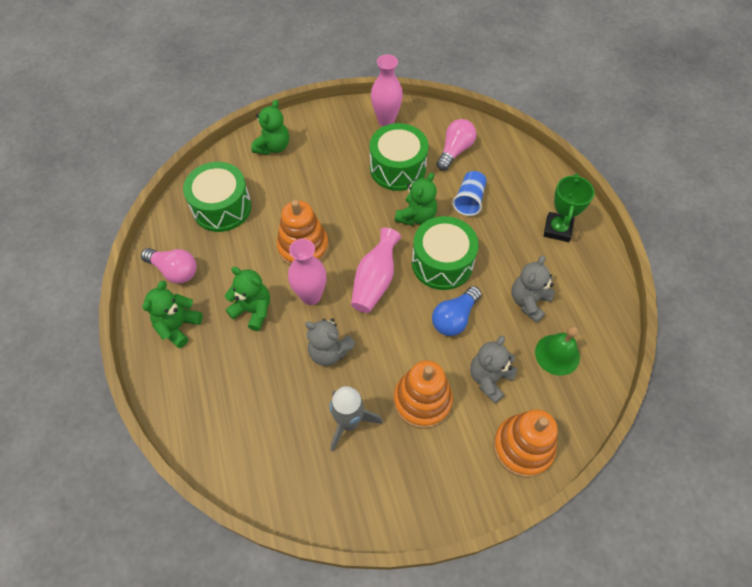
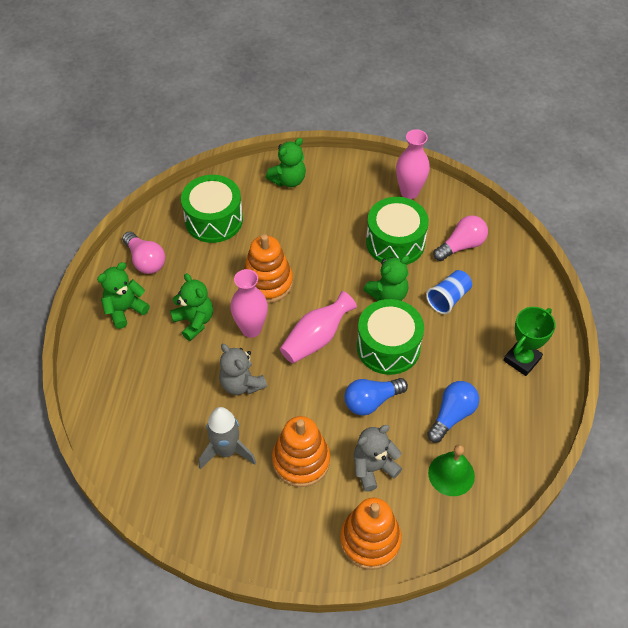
camera: 25 degrees right, 5 degrees down
(528, 301) = (452, 415): grey teddy bear -> blue light bulb

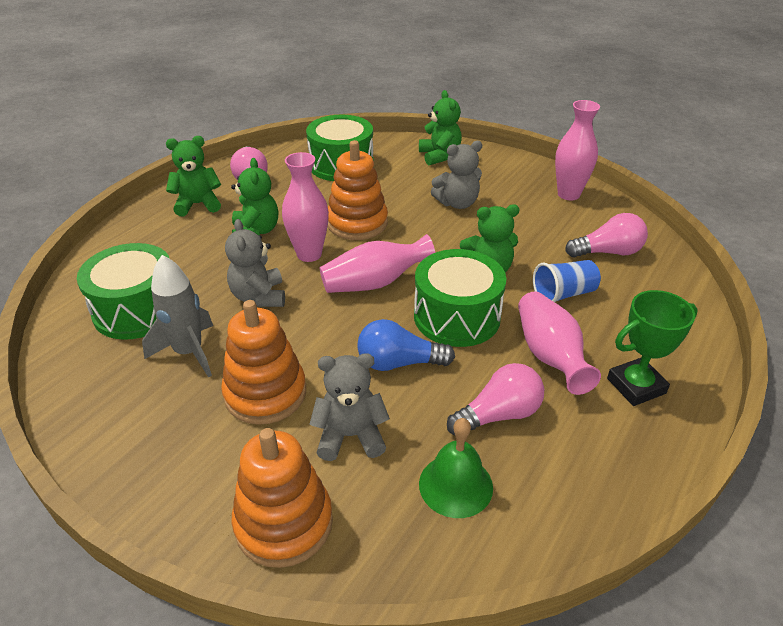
camera: 25 degrees right, 15 degrees down
(288, 180) = (439, 156): green teddy bear -> green teddy bear turned 90 degrees counterclockwise
(331, 232) = (457, 203): none -> grey teddy bear
(395, 242) = (526, 229): green drum -> green drum (137, 310)
(452, 415) = (498, 415): blue light bulb -> pink light bulb
(462, 356) = (550, 356): none -> pink vase

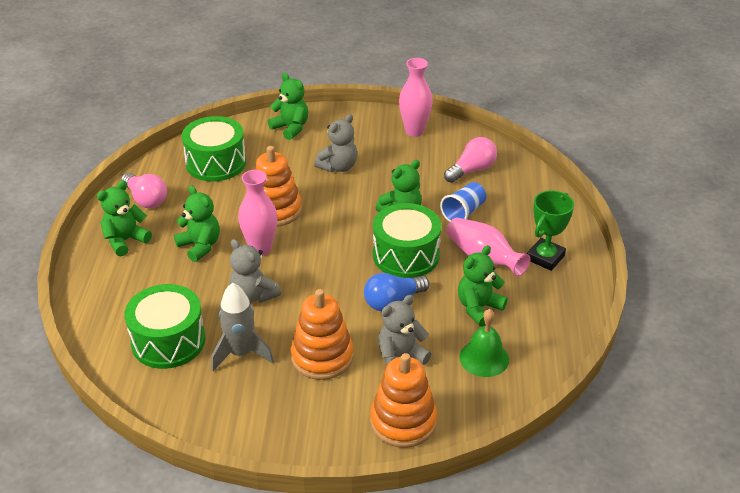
camera: 30 degrees left, 0 degrees up
(375, 283) = (330, 253): pink vase -> none
(498, 415) = (479, 308): pink light bulb -> green teddy bear

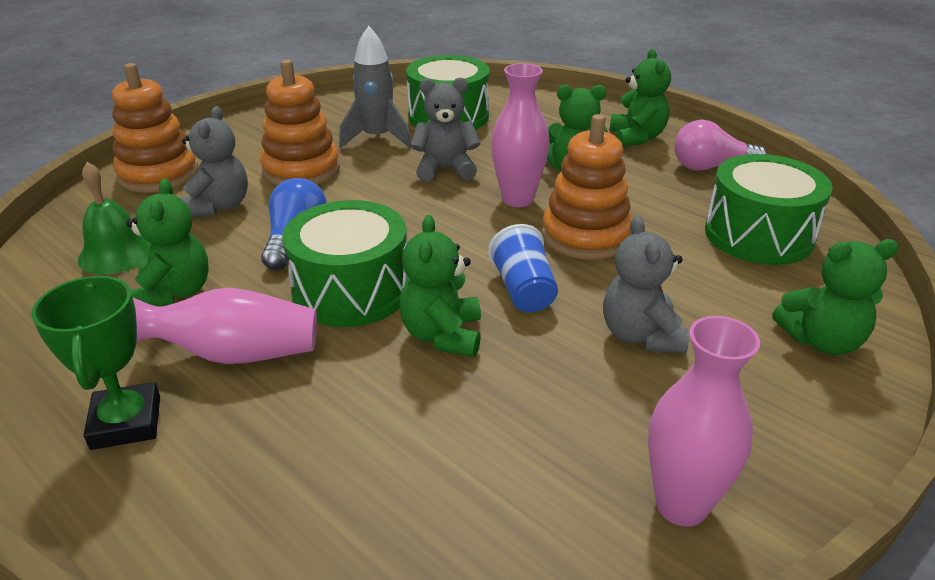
camera: 130 degrees right, 5 degrees down
(463, 212) = (352, 403): blue cup -> blue cup (523, 290)
(471, 170) = (449, 502): pink light bulb -> none

